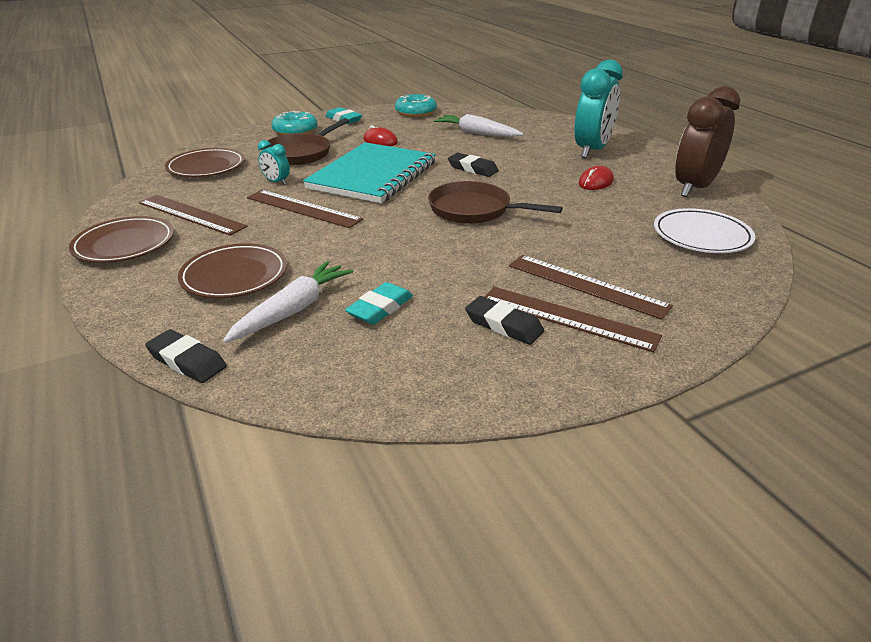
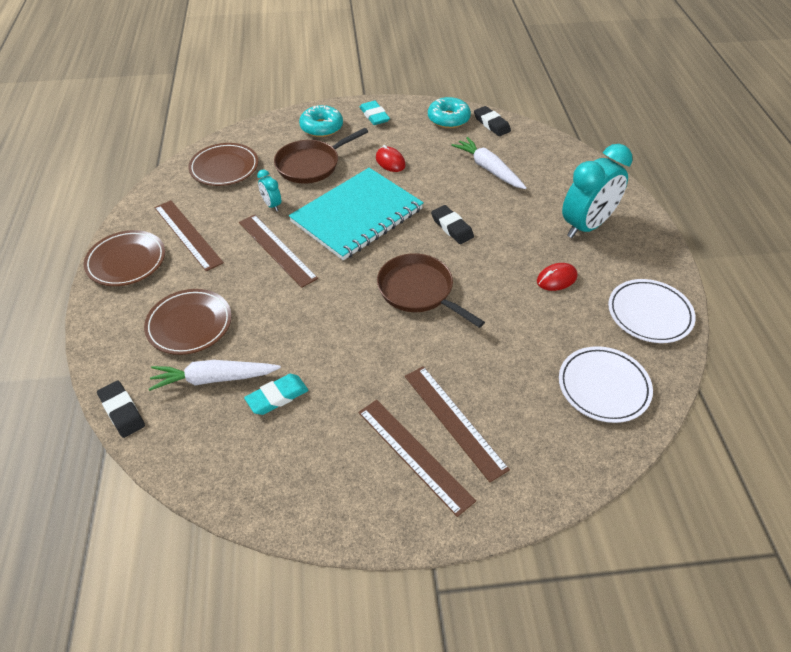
camera: 20 degrees right, 15 degrees up
(293, 310) = (214, 379): white carrot -> white carrot turned 150 degrees counterclockwise
(504, 325) = (359, 447): black eraser -> black eraser (491, 124)
(694, 188) = (649, 314): brown clock -> white plate

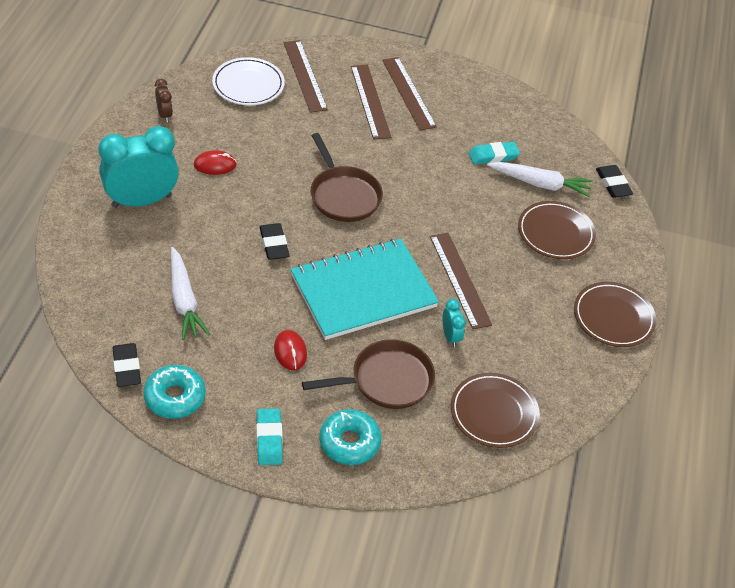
camera: 165 degrees left, 0 degrees up
(187, 234) = (548, 329): brown ruler -> brown ruler (305, 75)
(649, 314) = (164, 115): white plate -> brown clock

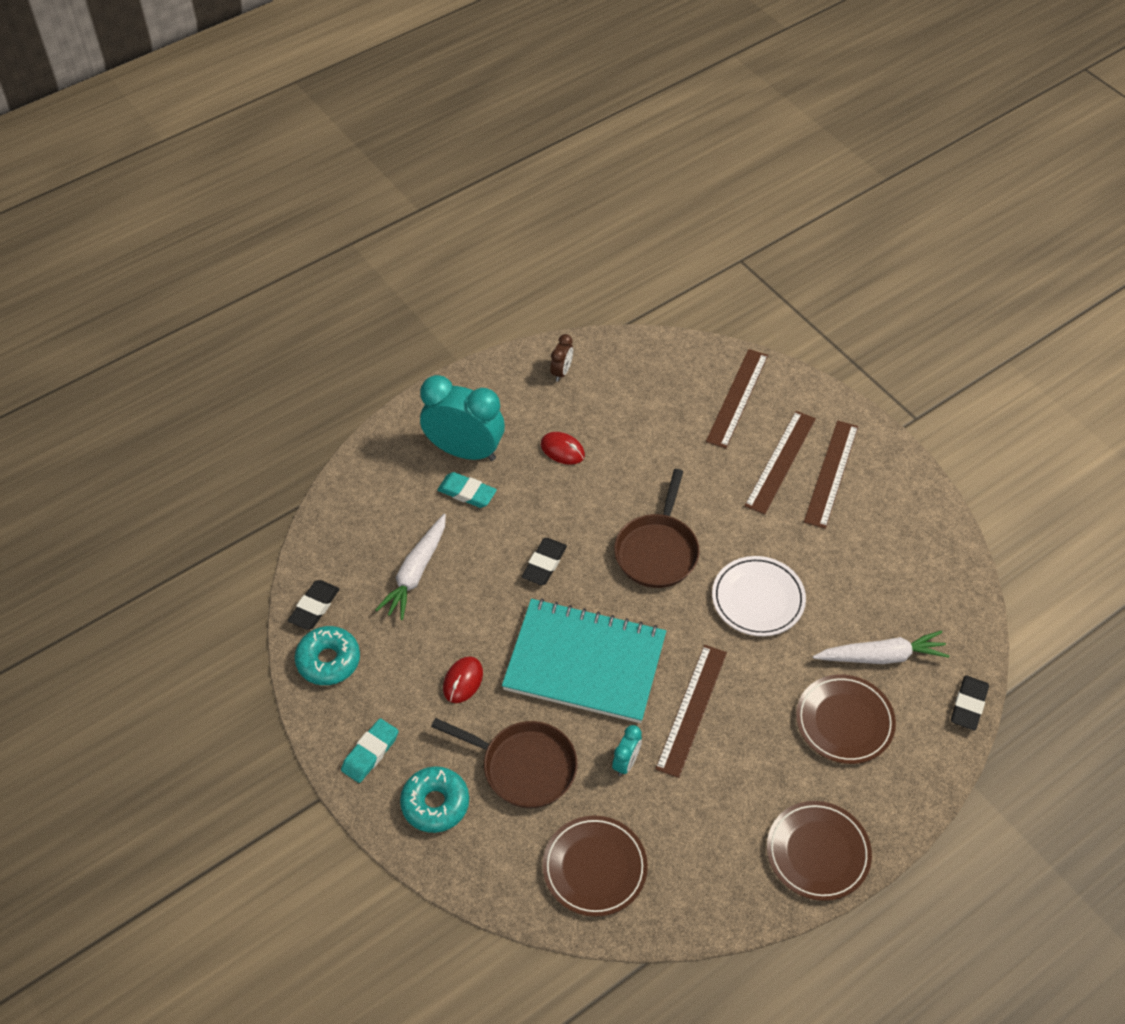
camera: 45 degrees right, 5 degrees up
(248, 85) = (670, 380): white plate -> white plate (758, 599)
(493, 156) = (858, 595): turquoise eraser -> turquoise eraser (467, 493)
(540, 184) = (881, 656): white carrot -> white carrot turned 60 degrees counterclockwise

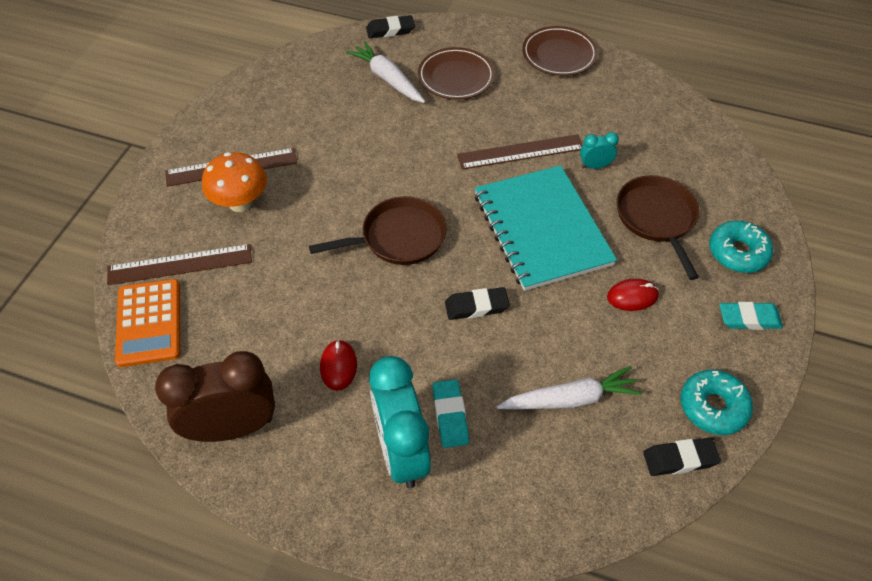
camera: 125 degrees left, 0 degrees up
(561, 372) = (232, 427): brown clock -> brown clock, size x2.24
(594, 868) = (681, 145): brown plate -> none
(691, 360) = (149, 323): none -> orange calculator
(758, 599) = (394, 158): white plate -> none
(780, 461) = (240, 203): brown ruler -> orange mushroom

